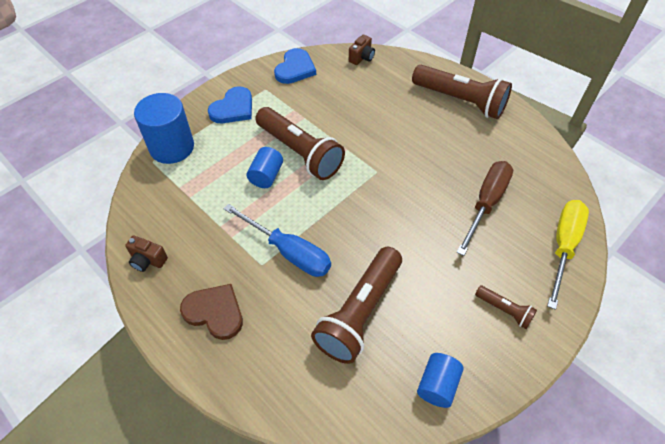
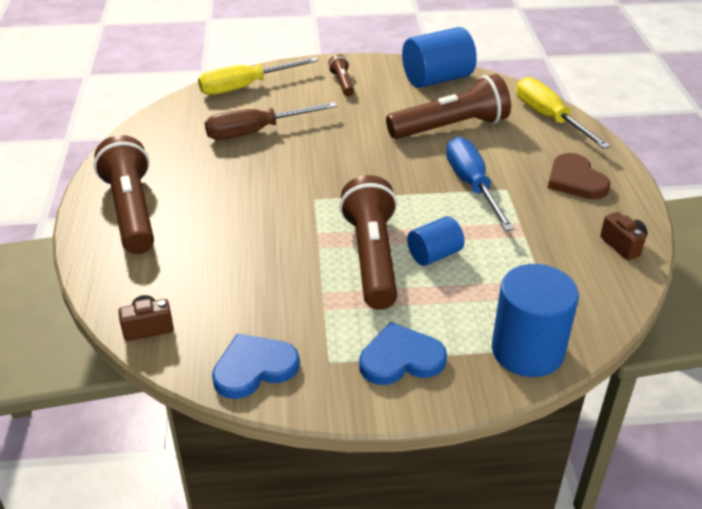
camera: 140 degrees left, 15 degrees down
(287, 394) = (549, 118): none -> yellow screwdriver
(437, 385) = (437, 79): blue cylinder -> blue cylinder, size x1.73

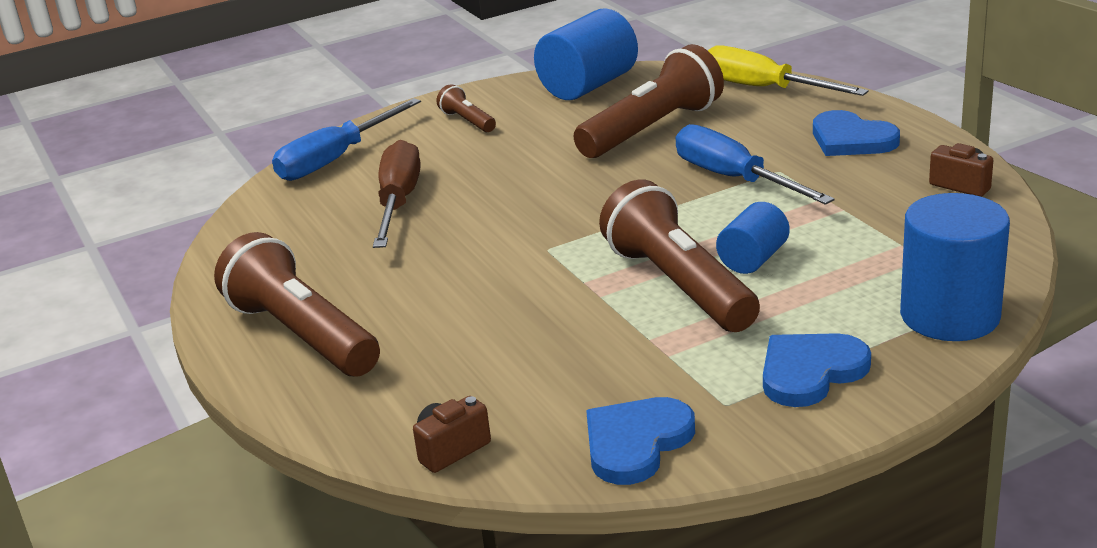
camera: 20 degrees left, 10 degrees down
(245, 87) = (335, 159): yellow screwdriver -> blue screwdriver
(256, 132) = (398, 202): brown screwdriver -> brown screwdriver turned 135 degrees clockwise
(576, 180) = (851, 139): brown heart -> blue heart

